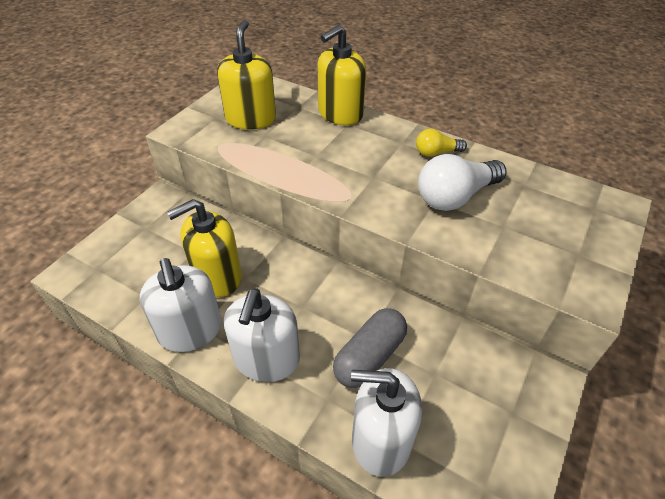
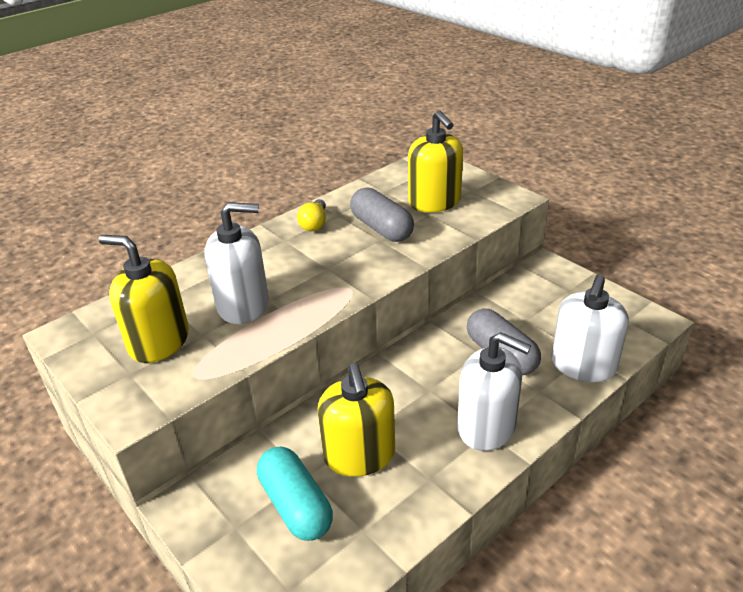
camera: 70 degrees left, 10 degrees down
(165, 252) = (296, 505): none -> turquoise capsule
(190, 331) = (432, 488): white soap dispenser -> white soap dispenser (243, 305)
(340, 114) = (204, 270): yellow soap dispenser -> yellow soap dispenser (434, 202)
(455, 197) = (381, 228): white light bulb -> grey capsule

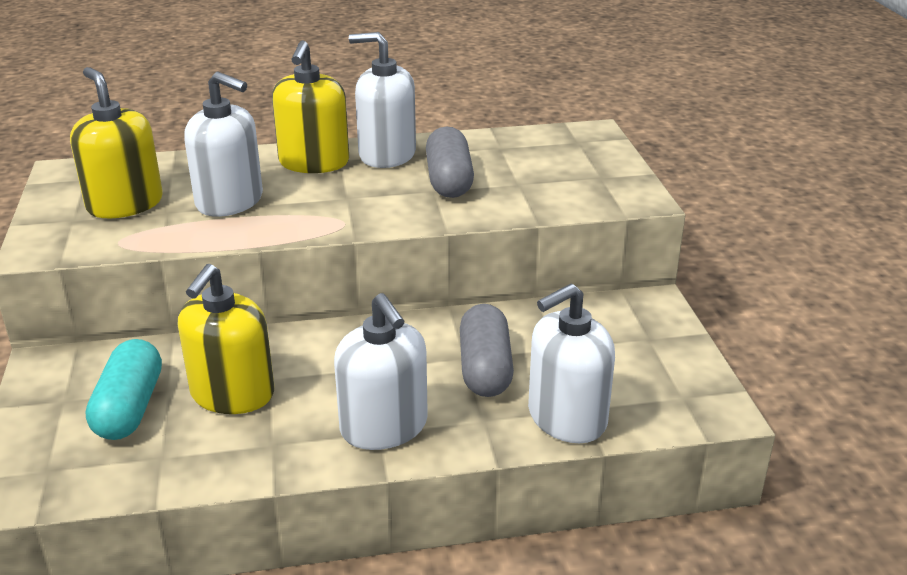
camera: 30 degrees right, 5 degrees down
(314, 224) = (387, 154): yellow light bulb -> white soap dispenser
(434, 202) = (541, 174): yellow soap dispenser -> yellow soap dispenser (314, 163)

